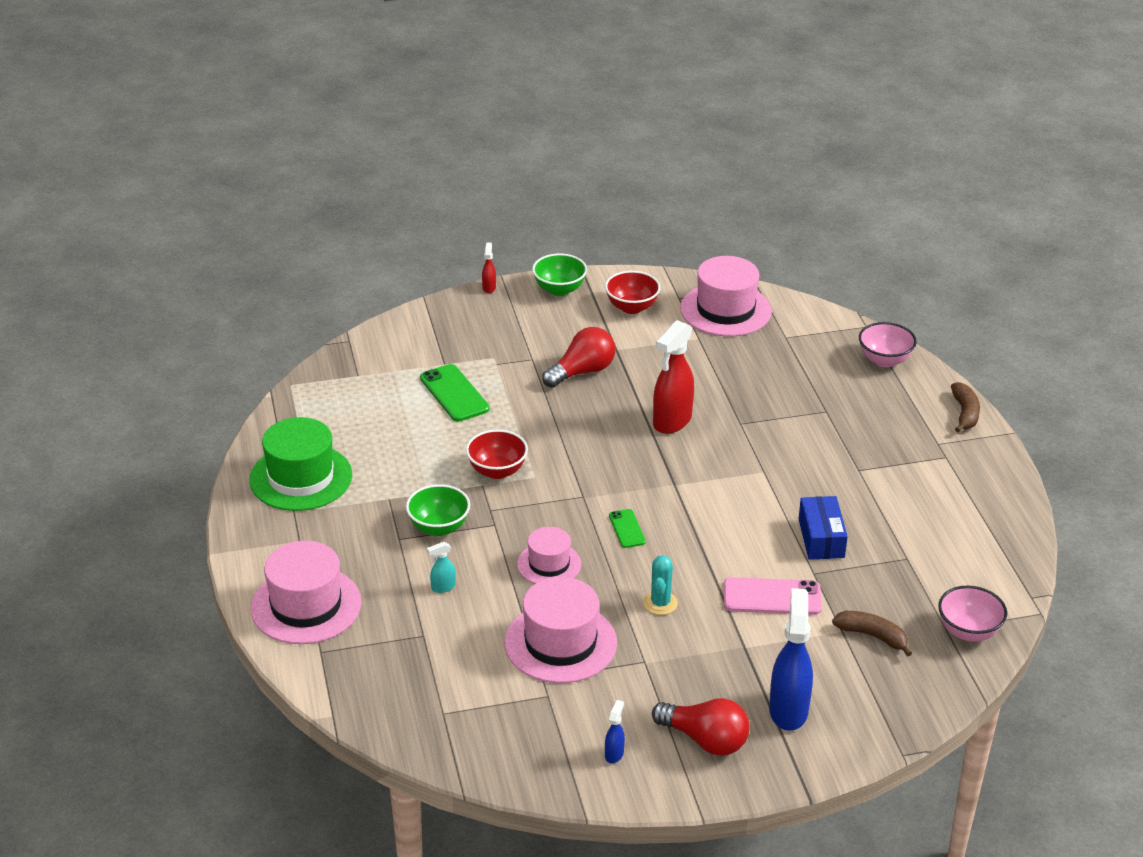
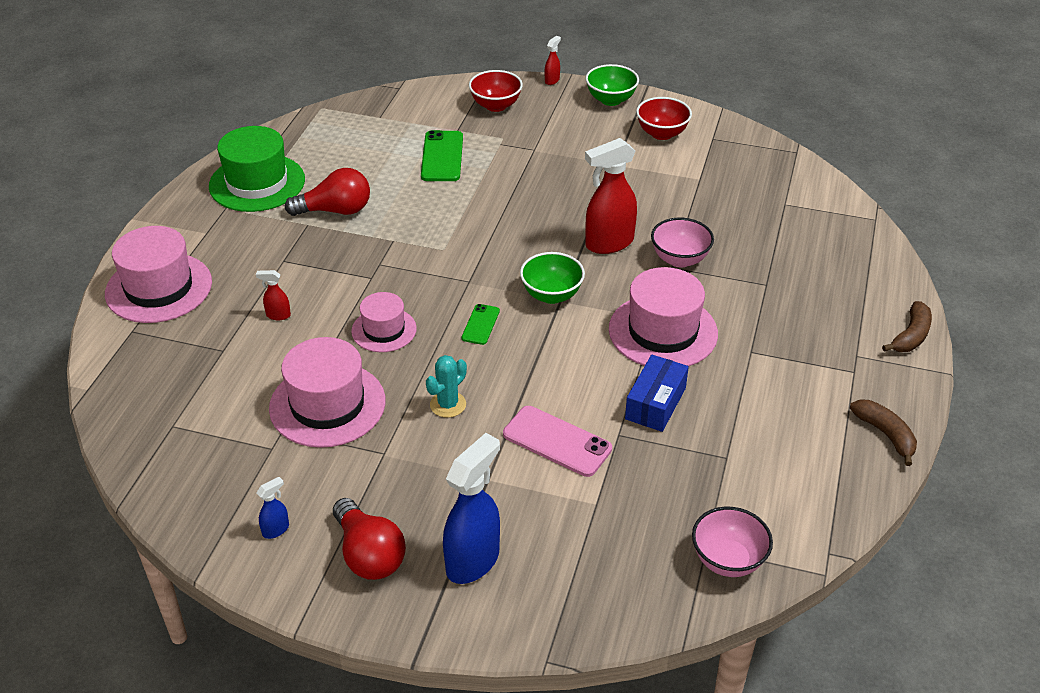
camera: 30 degrees right, 5 degrees up
(439, 527) = (323, 263): green bowl -> green bowl (551, 295)
(443, 587) = (278, 315): turquoise spray bottle -> red spray bottle
(497, 471) = (416, 233): red bowl -> red bowl (496, 105)
(582, 371) = (568, 174): red light bulb -> red light bulb (335, 210)
(725, 310) = (747, 162): pink hat -> pink hat (663, 331)
(873, 636) = (623, 522): brown banana -> brown banana (885, 434)
(884, 360) = (867, 257): pink bowl -> pink bowl (679, 259)

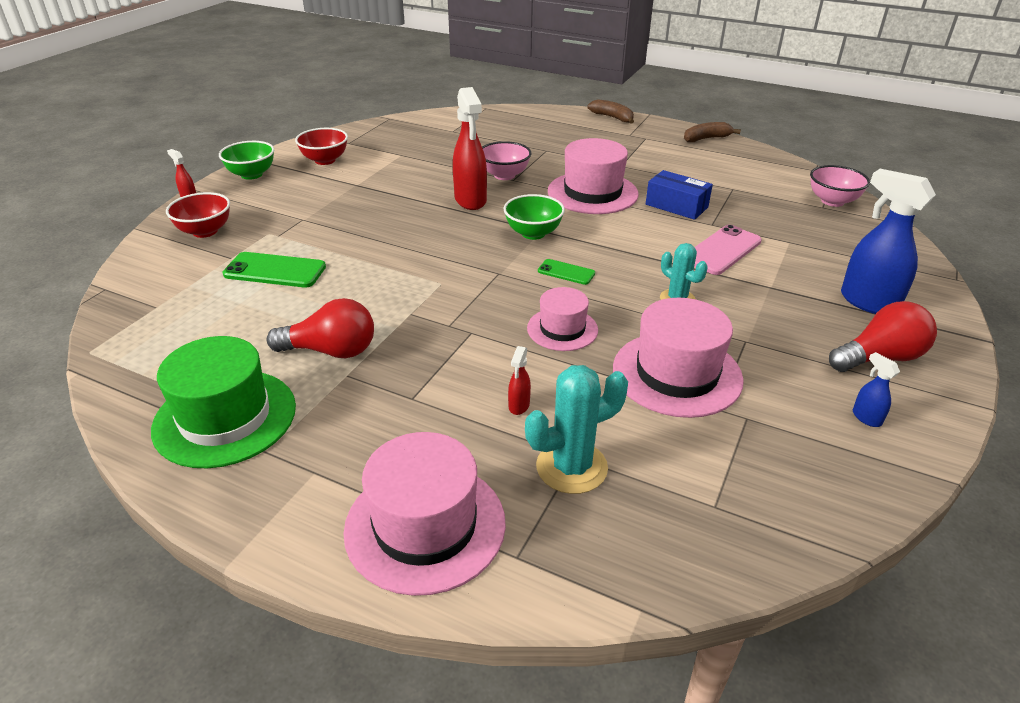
camera: 80 degrees left, 5 degrees down
(211, 349) = (571, 467): none -> turquoise cactus
(335, 210) = (331, 351): red light bulb -> red light bulb turned 90 degrees clockwise

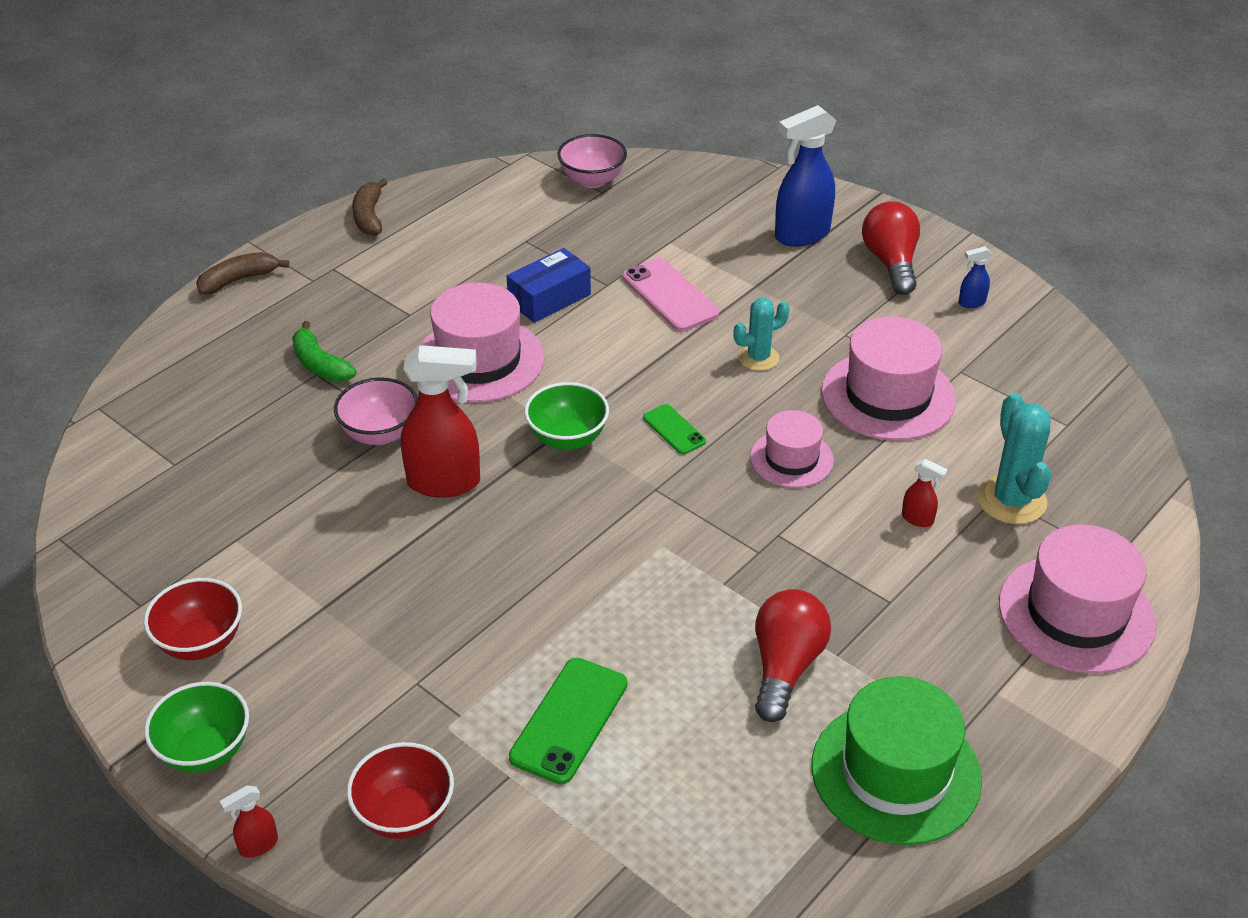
camera: 75 degrees left, 5 degrees up
(555, 149) = (320, 364): none -> green banana
(566, 272) = (674, 430): green phone -> green phone turned 75 degrees counterclockwise

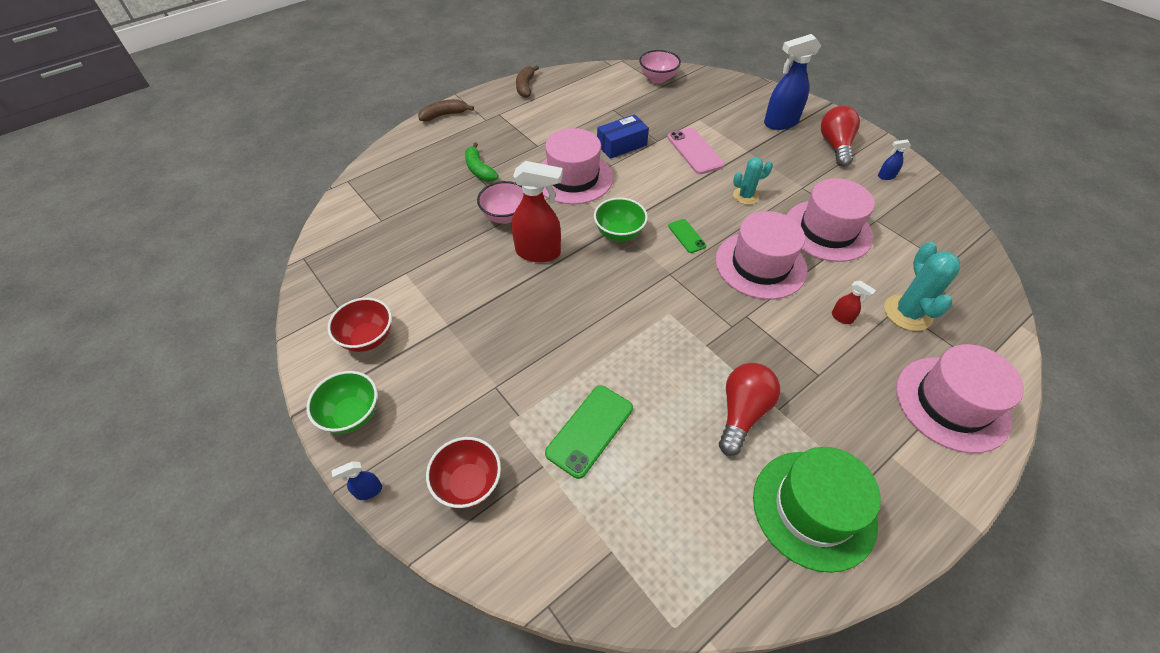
camera: 10 degrees right, 10 degrees up
(258, 845) = (368, 491): red spray bottle -> blue spray bottle
(791, 459) = (760, 265): pink hat -> pink hat, size x1.68

